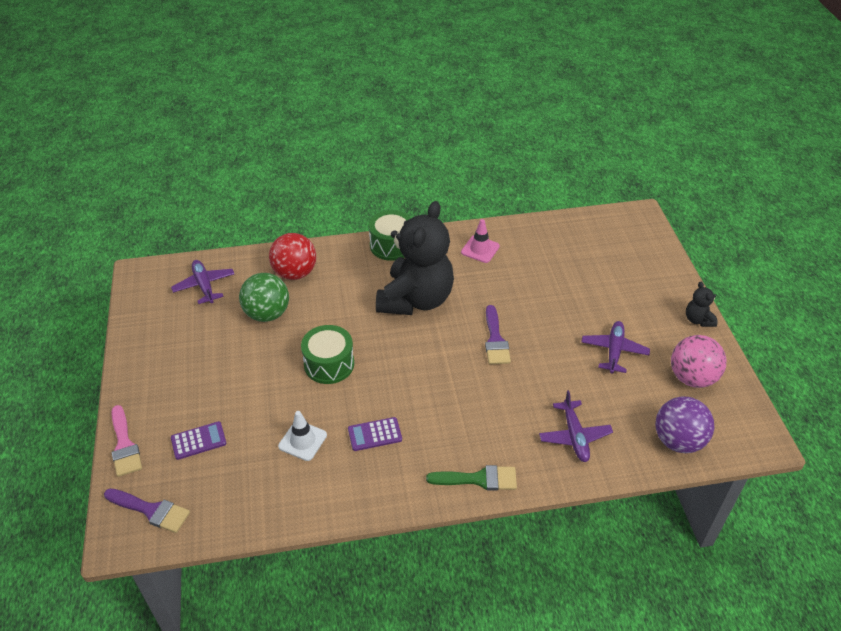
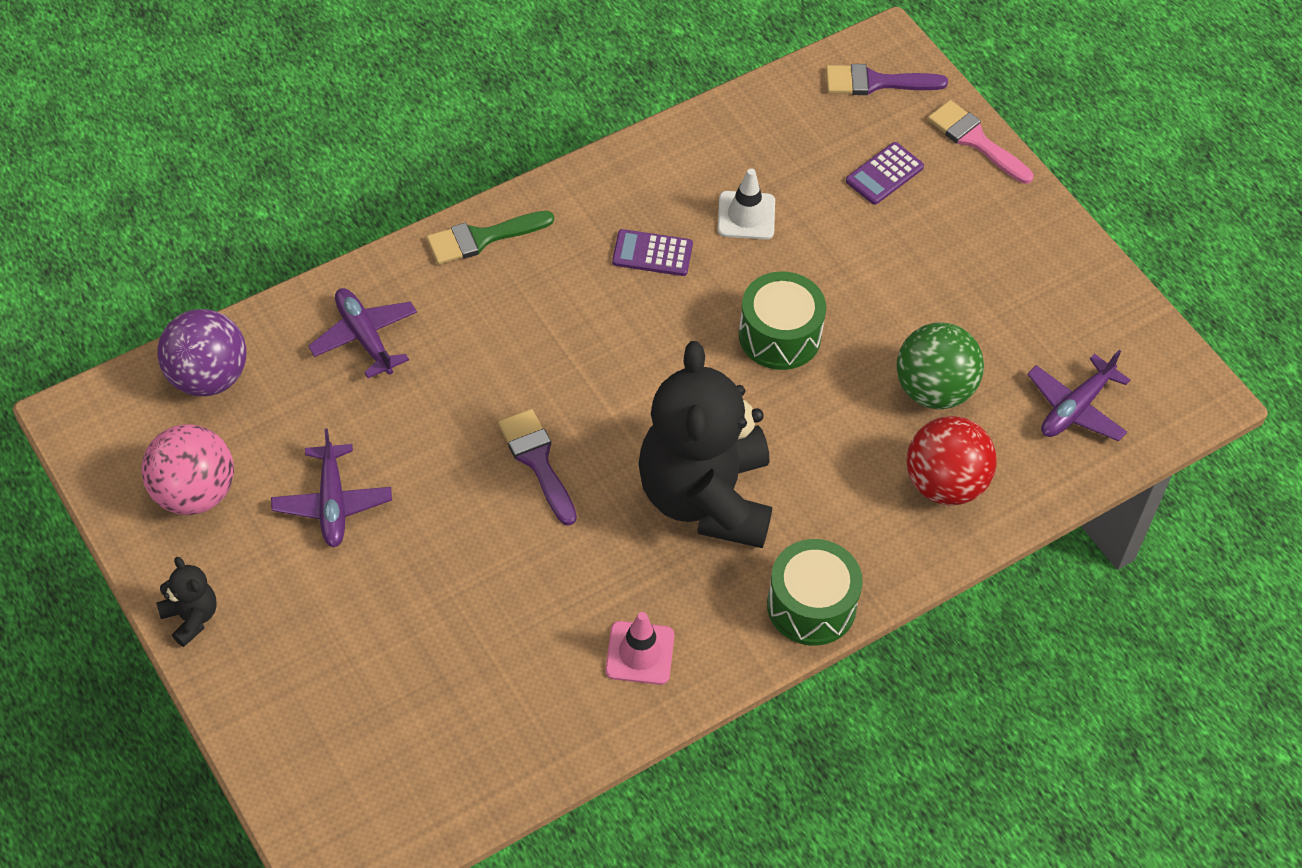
camera: 155 degrees right, 10 degrees up
(204, 286) = (1075, 408): purple plane -> purple plane turned 90 degrees clockwise
(375, 434) = (652, 253): purple calculator -> purple calculator turned 135 degrees counterclockwise

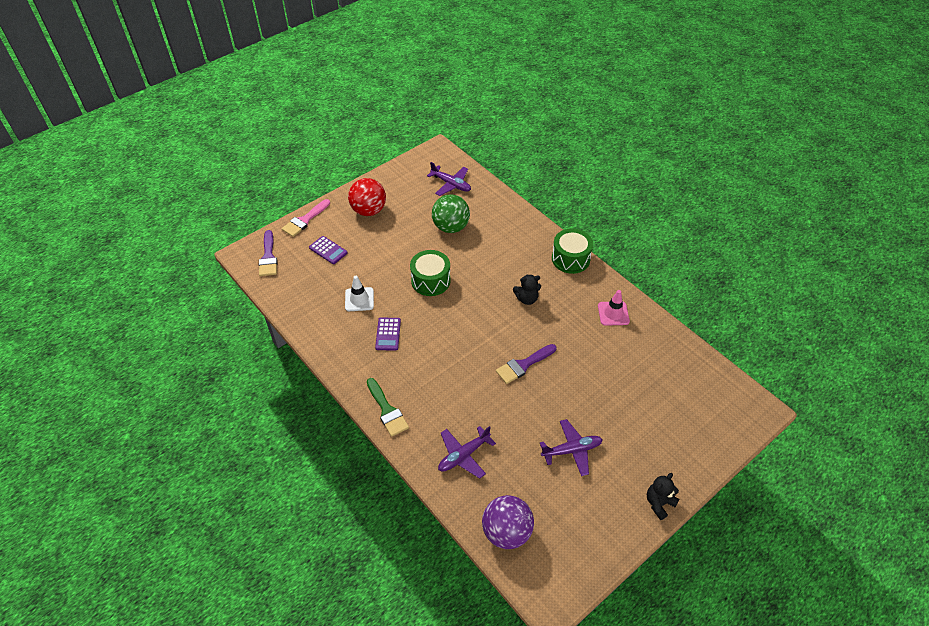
camera: 95 degrees left, 5 degrees down
(194, 493) = (584, 520): pink ball -> none
(705, 497) = (527, 299): black teddy bear -> black teddy bear, size x0.40
(944, 484) = (498, 221): red ball -> red ball (369, 210)

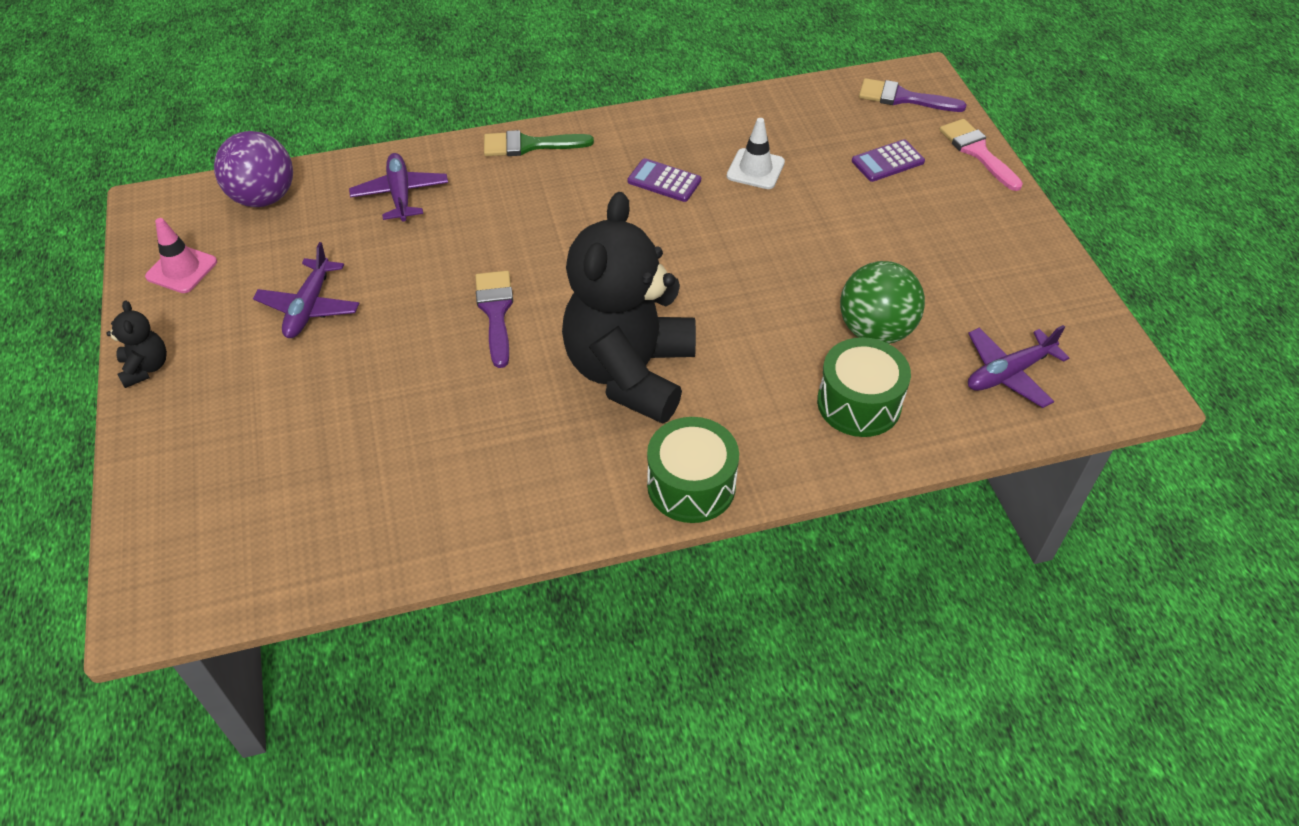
camera: 115 degrees right, 0 degrees up
(369, 210) = (972, 233): red ball -> none
(430, 281) = (749, 261): green drum -> green drum (859, 403)
(527, 299) = (630, 372): black teddy bear -> black teddy bear, size x2.49
(613, 313) = (512, 488): pink traffic cone -> pink traffic cone (182, 269)

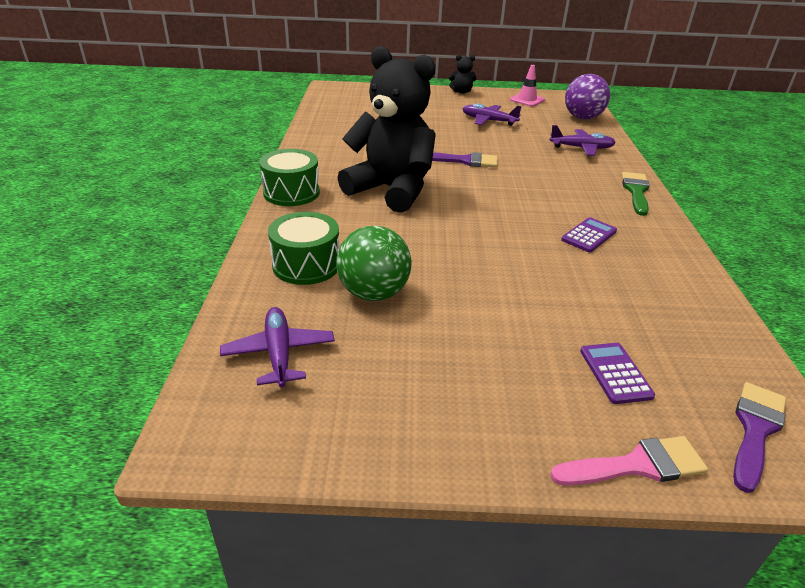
camera: 105 degrees right, 15 degrees down
(755, 169) = (603, 282): white traffic cone -> none

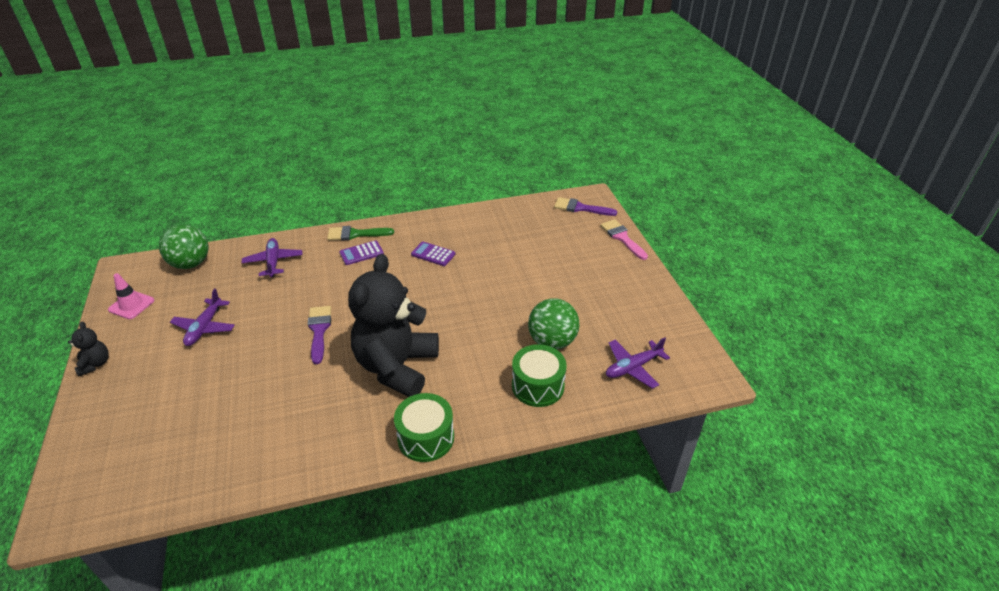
camera: 105 degrees left, 5 degrees up
(582, 118) = (191, 263): purple ball -> green ball
(615, 373) = (568, 243): purple calculator -> purple calculator (361, 253)

